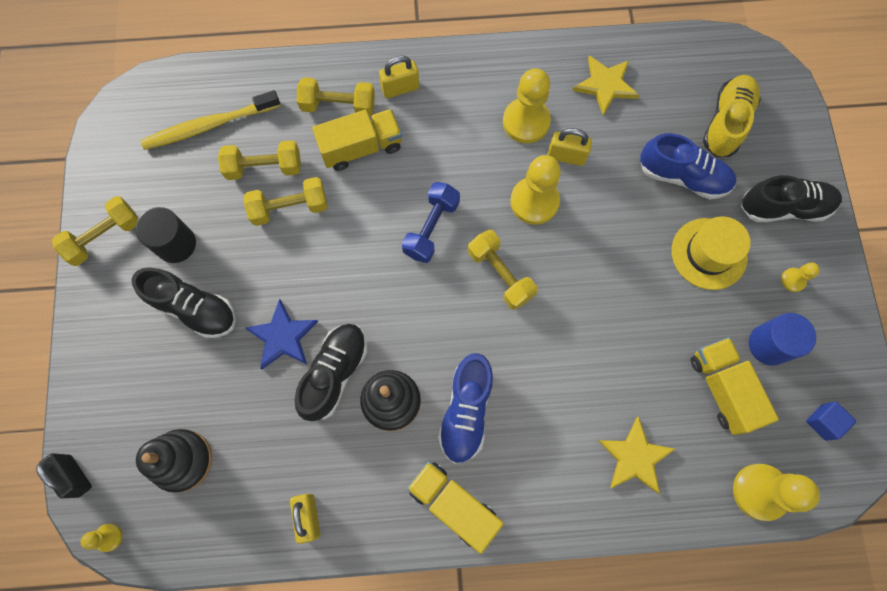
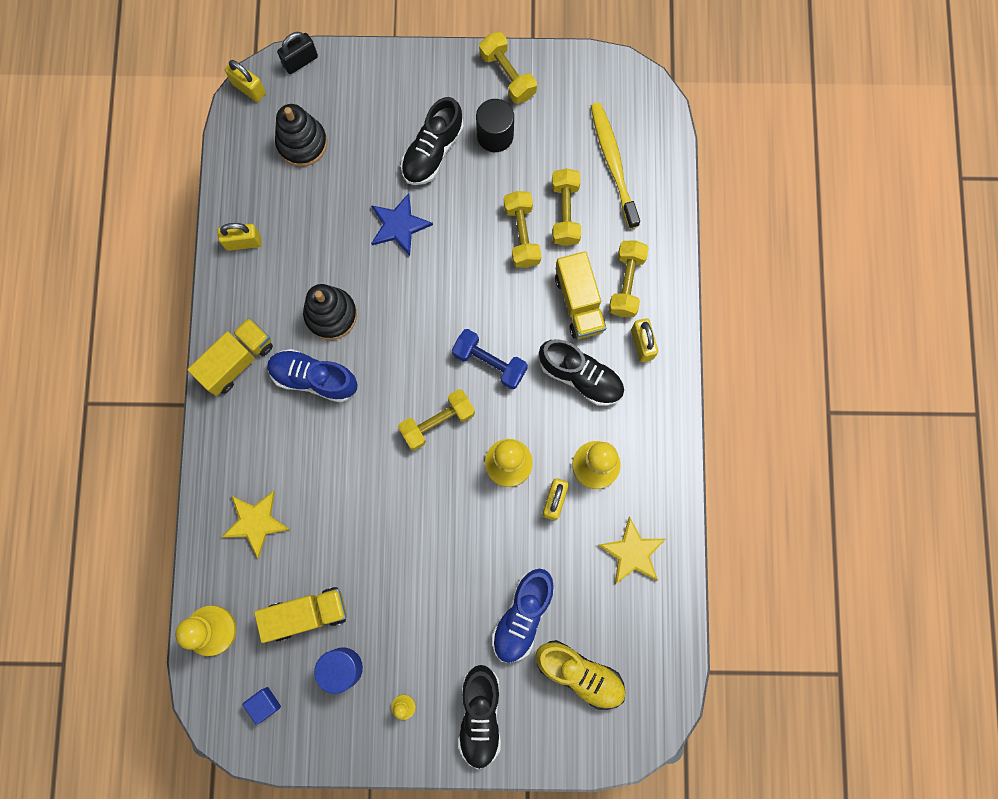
camera: 95 degrees right, 5 degrees up
(109, 537) = (249, 88): yellow pawn -> yellow padlock
(335, 373) = (361, 268): black shoe -> black shoe (581, 376)
(709, 253) = (439, 627): yellow hat -> none

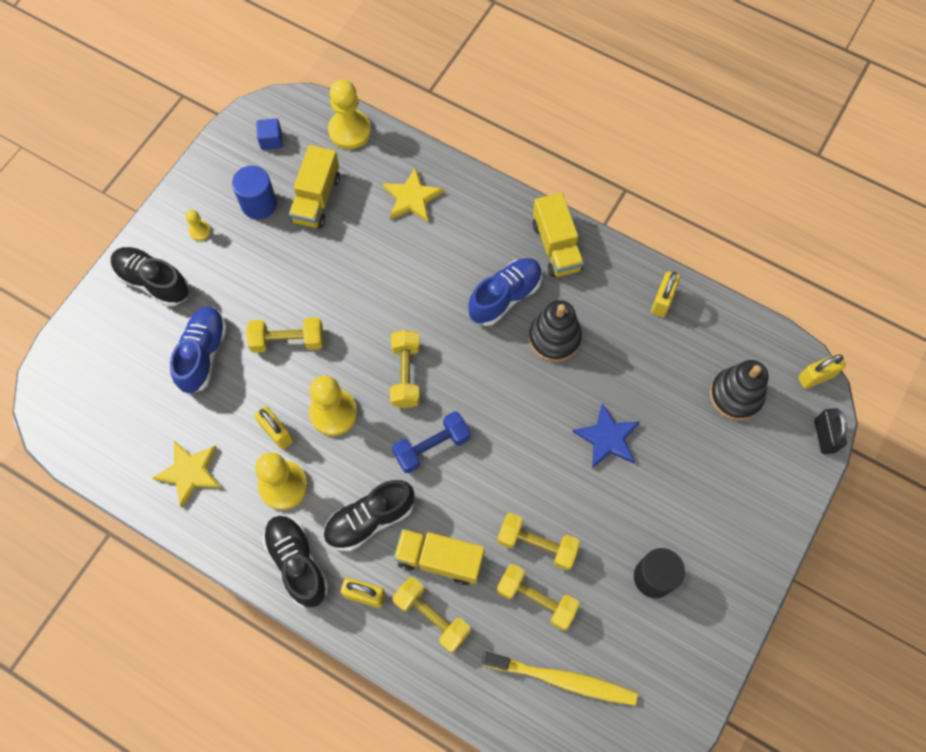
camera: 120 degrees right, 10 degrees down
(433, 151) = (667, 508): black shoe -> black shoe (297, 563)
(507, 75) = (714, 627): yellow dumbbell -> yellow dumbbell (288, 341)
(522, 616) = (203, 354): blue shoe -> blue shoe turned 45 degrees clockwise
(579, 673) = (127, 373): yellow shoe -> none

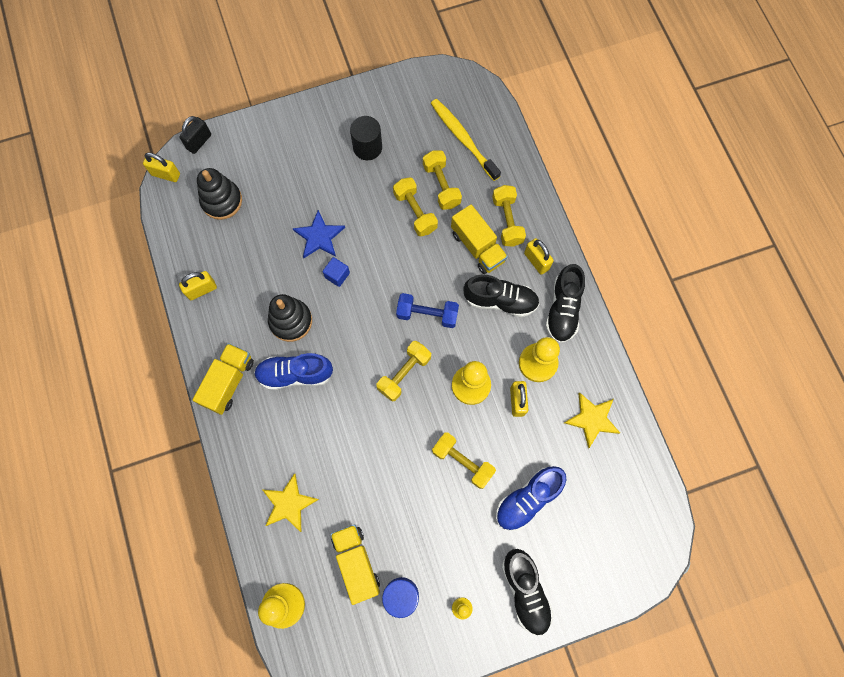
camera: 140 degrees left, 5 degrees up
(271, 140) = (348, 649): blue cube -> blue cube (337, 275)
(316, 199) = (356, 562): yellow truck -> yellow truck turned 75 degrees counterclockwise

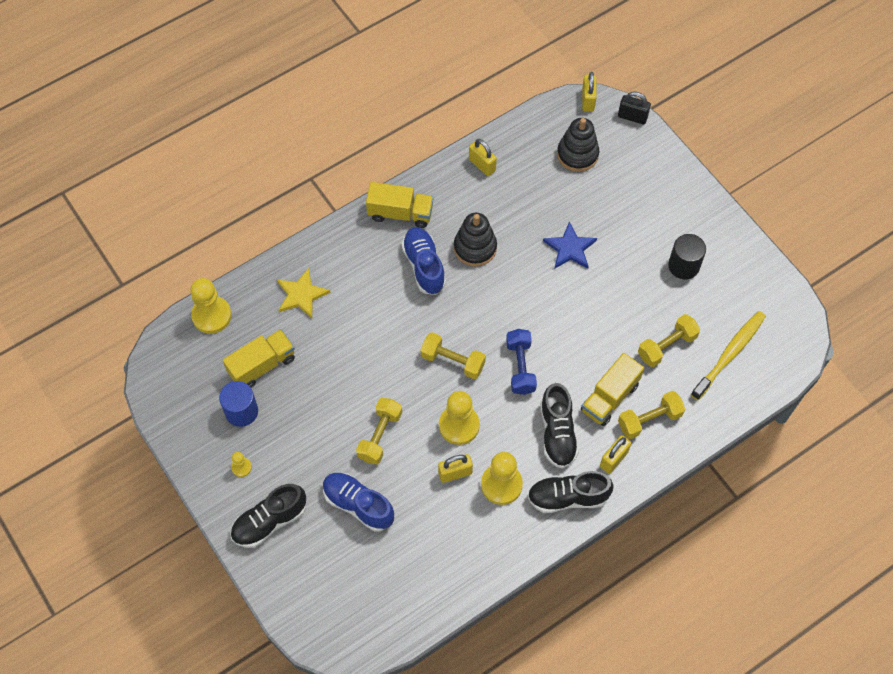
camera: 75 degrees right, 10 degrees down
(337, 275) = (535, 275): blue cube -> none
(415, 212) = (627, 328): yellow dumbbell -> none
(592, 419) = (457, 551): yellow star -> none

